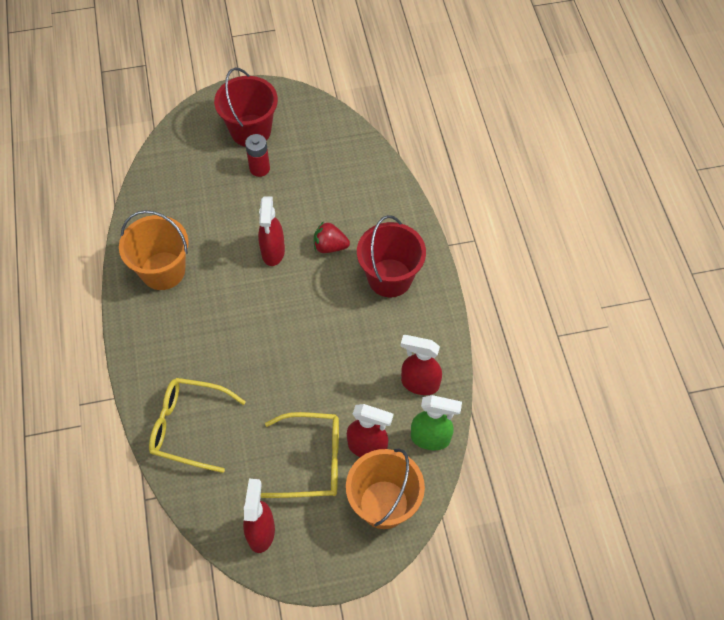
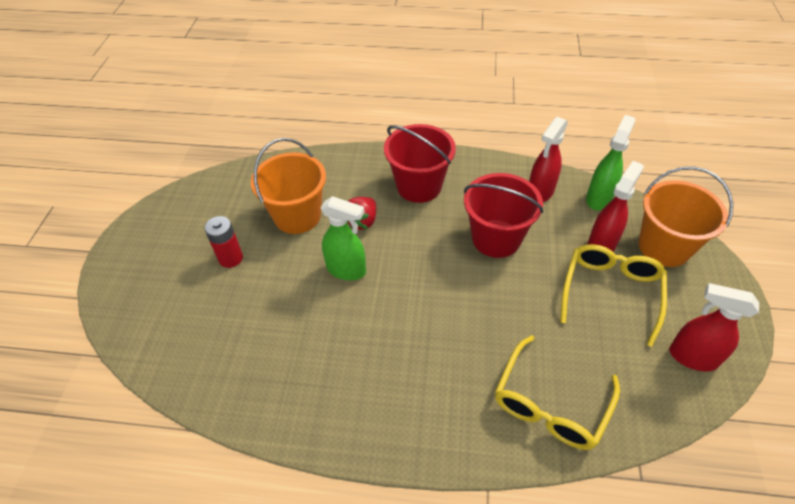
camera: 70 degrees left, 10 degrees down
(163, 271) = (320, 387): orange bucket -> orange bucket (297, 216)
(250, 130) = (174, 255): red bucket -> red bucket (496, 238)
(273, 252) = (347, 270): red spray bottle -> green spray bottle

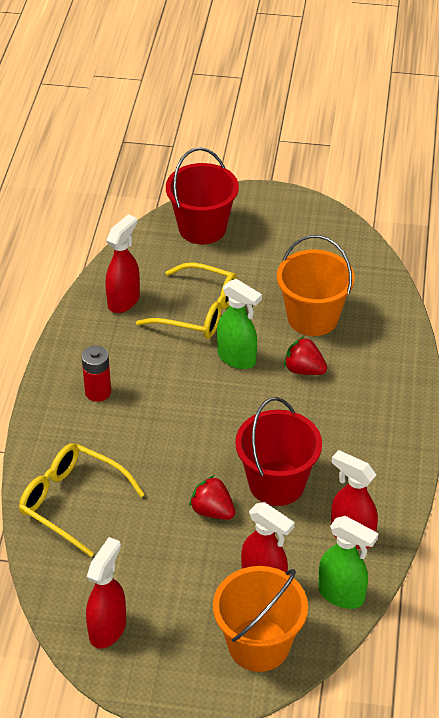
camera: 90 degrees right, 5 degrees down
(231, 258) = (256, 274): red battery -> red battery (98, 392)
(252, 376) = (124, 301): none -> red spray bottle
(347, 270) = (237, 358): green spray bottle -> green spray bottle turned 75 degrees counterclockwise
(419, 186) = (360, 419): red bucket -> red bucket (202, 228)
(536, 282) = (212, 511): none -> red strawberry
(610, 292) = (195, 576): yellow glasses -> yellow glasses (198, 311)

